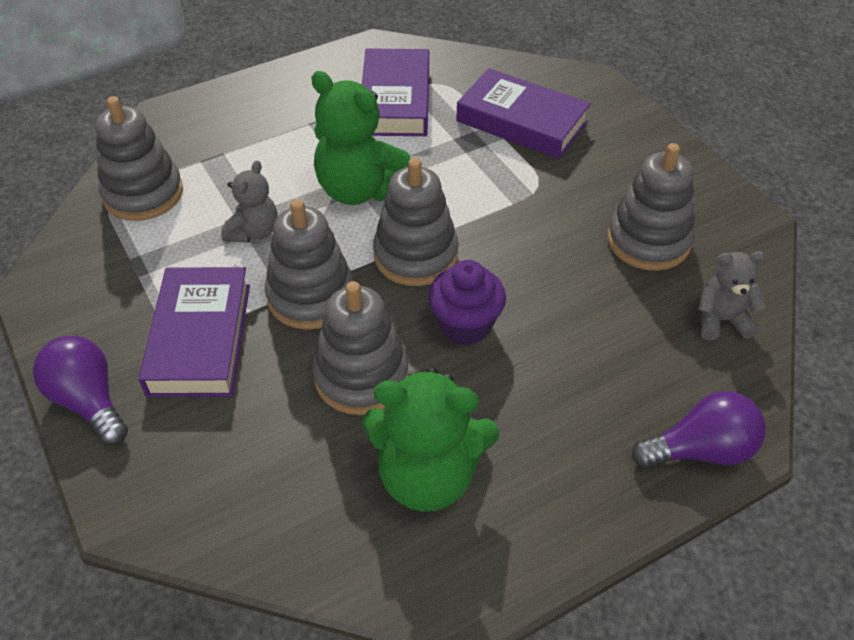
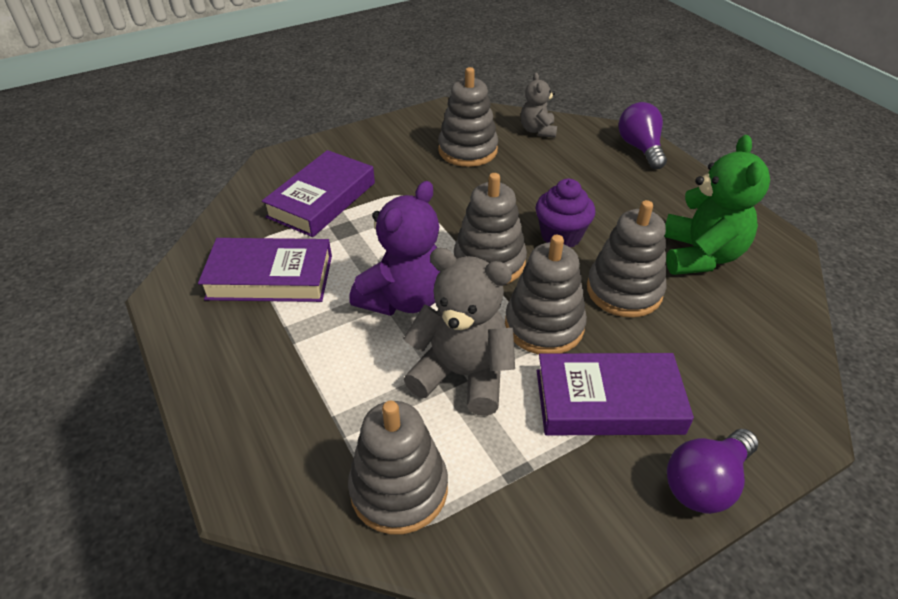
camera: 90 degrees left, 5 degrees down
(253, 231) = (462, 374): grey teddy bear -> grey teddy bear, size x1.75
(360, 189) = (404, 299): green teddy bear -> purple teddy bear

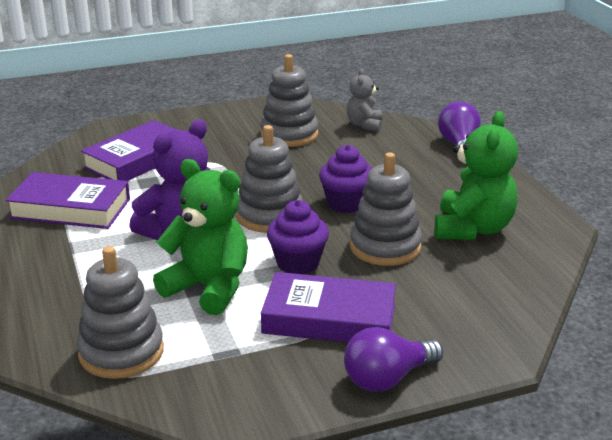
camera: 10 degrees right, 15 degrees down
(462, 374) = (208, 288): grey teddy bear -> green teddy bear
(544, 325) = (298, 263): grey stacking toy -> purple cupcake

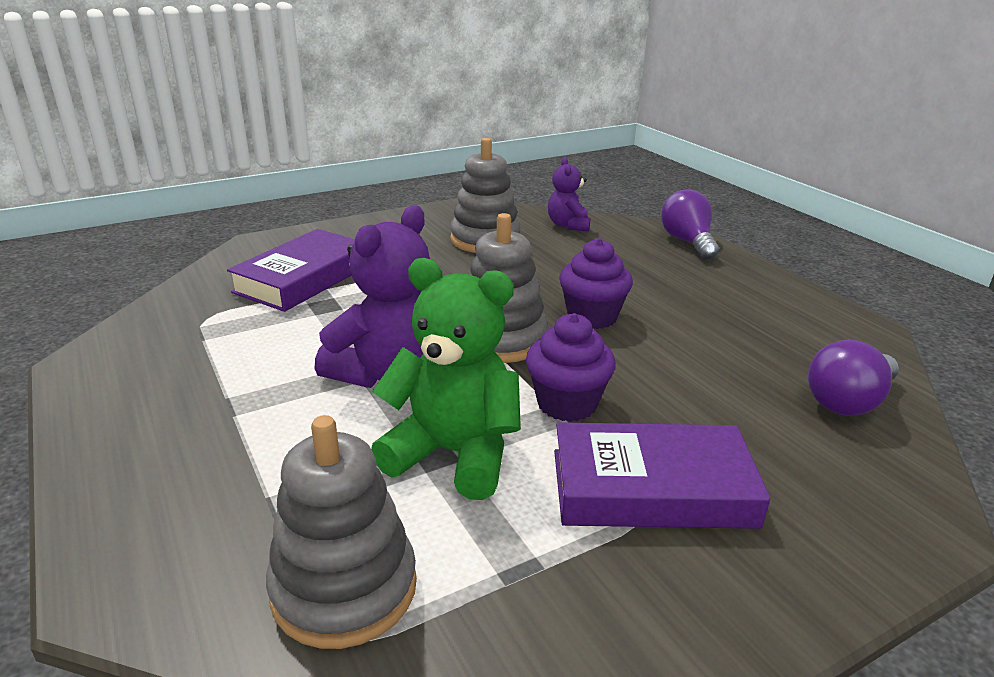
camera: 10 degrees left, 0 degrees up
(70, 208) = (221, 348): purple book -> none
(364, 125) = (568, 225): grey teddy bear -> purple teddy bear
(385, 247) = (671, 370): grey stacking toy -> none
(387, 378) = (794, 589): purple light bulb -> purple light bulb (848, 401)
(472, 229) = (765, 338): green teddy bear -> none

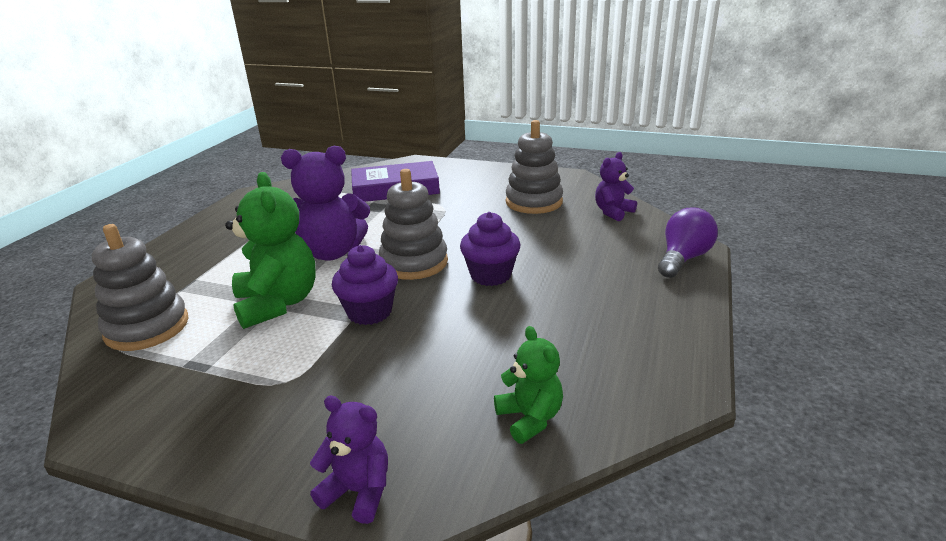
camera: 50 degrees right, 0 degrees up
(651, 487) = (312, 375): purple book -> none
(848, 401) = (530, 418): purple light bulb -> green teddy bear
(888, 534) = (358, 491): none -> purple teddy bear

